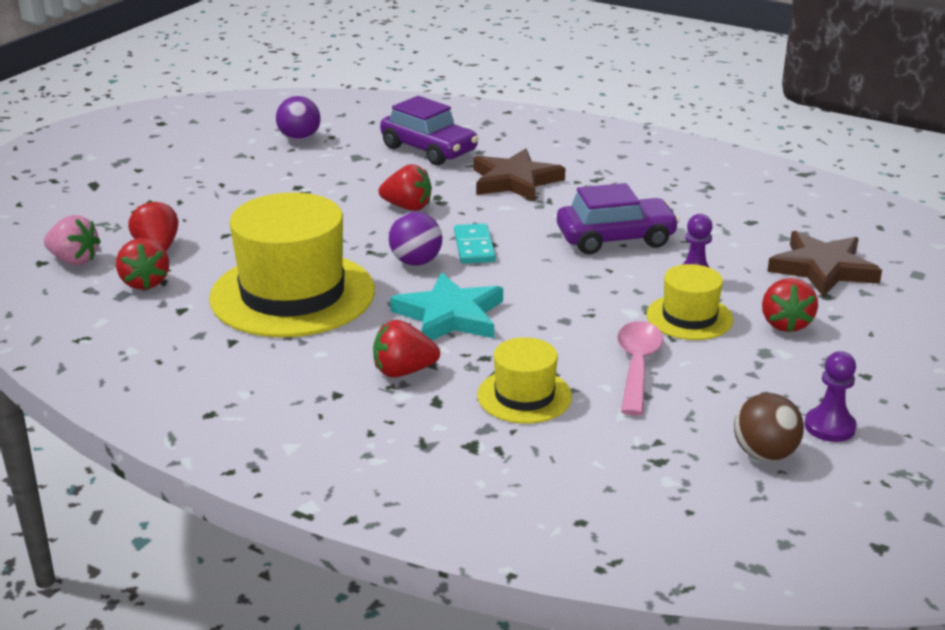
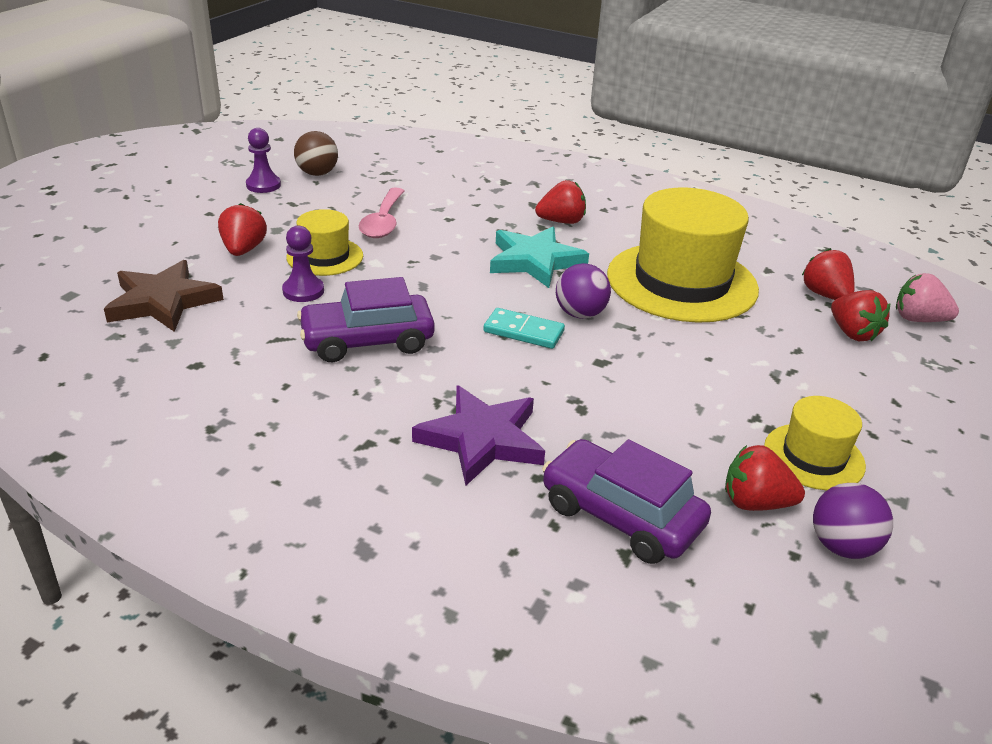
camera: 175 degrees right, 5 degrees up
(407, 207) = (613, 390): red strawberry -> red strawberry (755, 503)
(474, 247) = (523, 331): turquoise domino -> turquoise domino turned 60 degrees counterclockwise
(515, 181) = (481, 439): brown star -> purple star
(524, 396) = (470, 205): yellow hat -> yellow hat (814, 456)

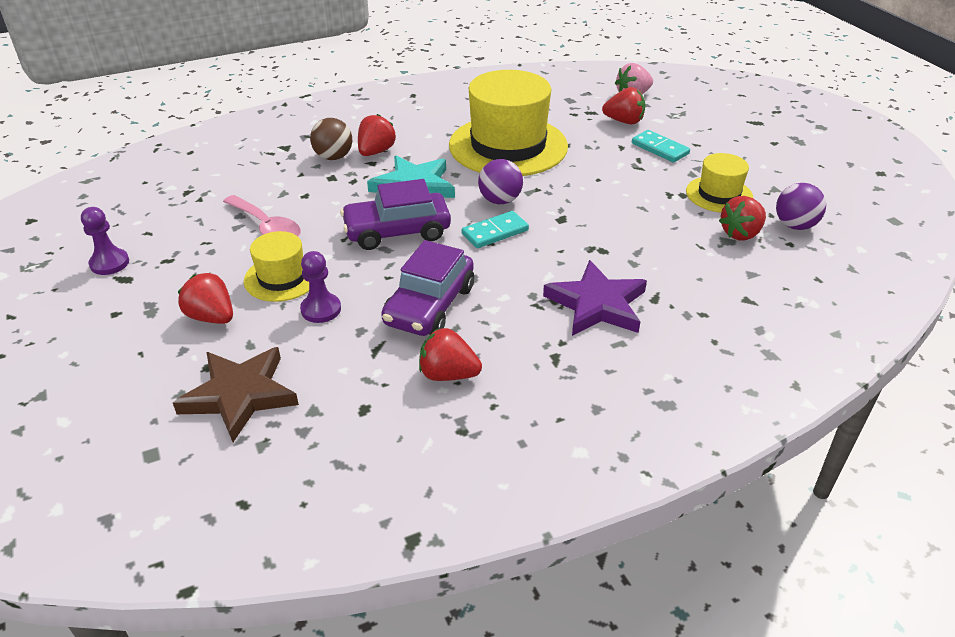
camera: 50 degrees left, 5 degrees up
(317, 173) = (134, 226): brown ball -> brown ball (333, 157)
(621, 515) = (715, 285): purple car -> purple car (397, 231)
(825, 295) = (578, 108): red strawberry -> red strawberry (448, 374)
(839, 378) = (660, 148): none -> turquoise domino

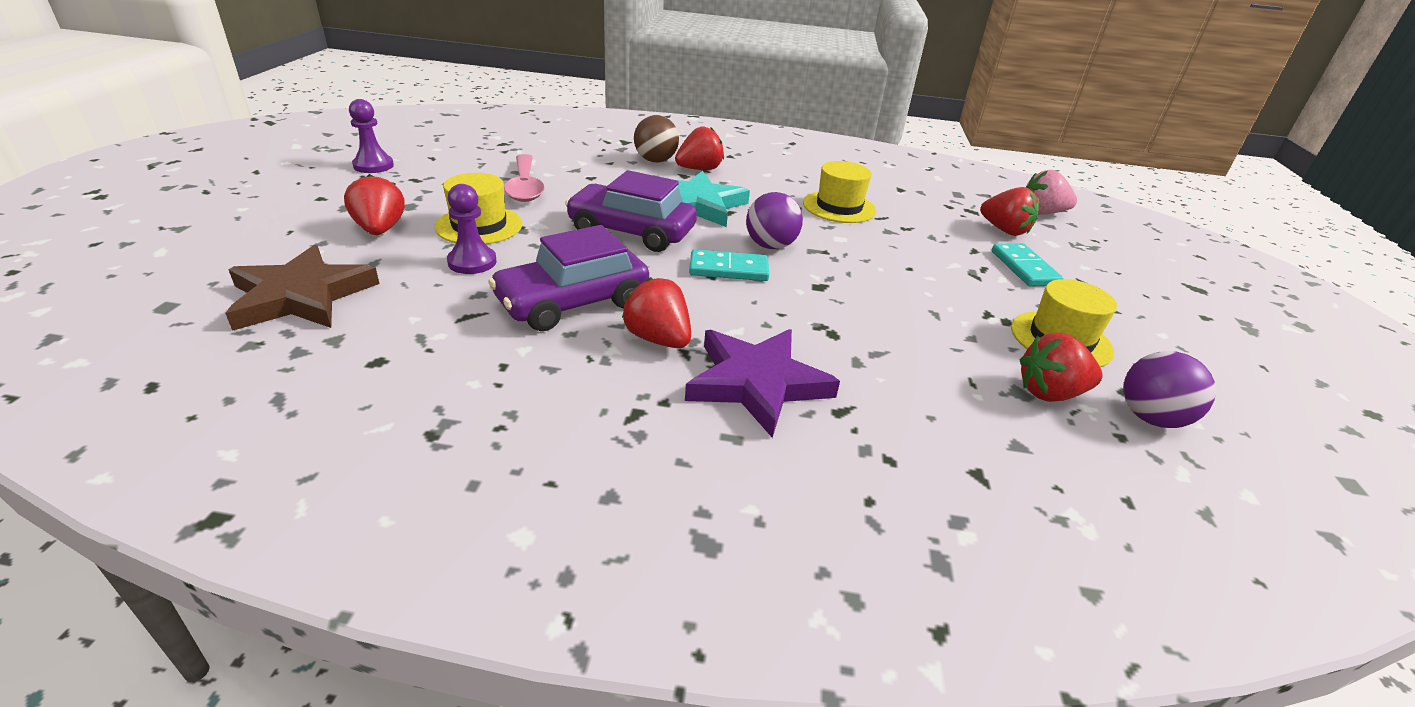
camera: 30 degrees right, 5 degrees down
(448, 374) = (499, 372): red strawberry -> red strawberry (658, 339)
(508, 146) = (839, 207): yellow hat -> yellow hat, size x0.51

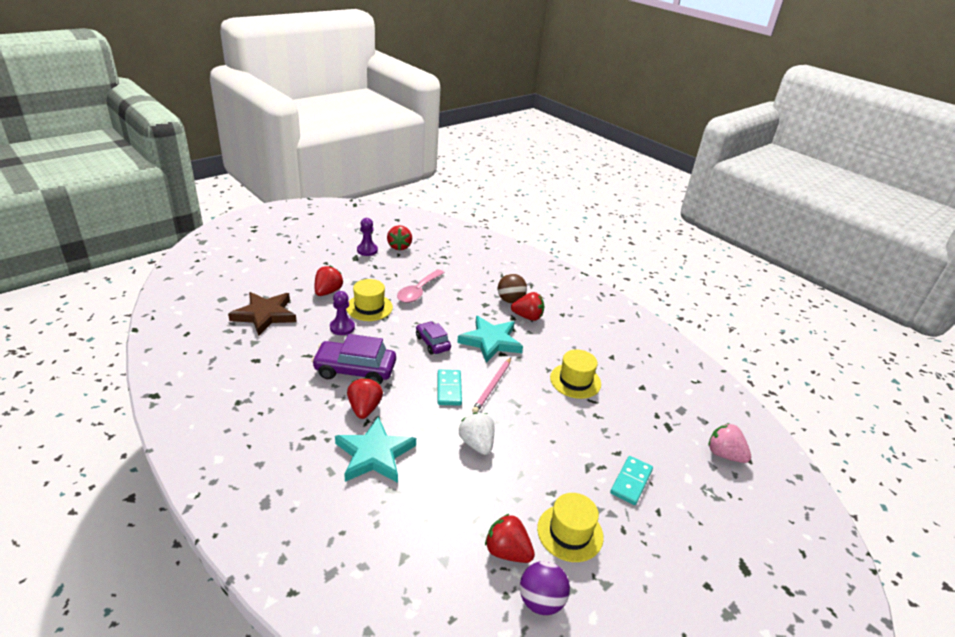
camera: 40 degrees right, 0 degrees up
(631, 232) = (432, 343): purple car -> purple car, size x0.60
(728, 269) = (449, 389): turquoise domino -> turquoise domino turned 45 degrees clockwise
(756, 383) = (374, 454): purple star -> turquoise star
(770, 246) = (492, 386): purple ball -> pink pencil
(848, 308) = (476, 444): none -> white strawberry
(1004, 230) = (666, 451): red strawberry -> red strawberry (399, 247)

